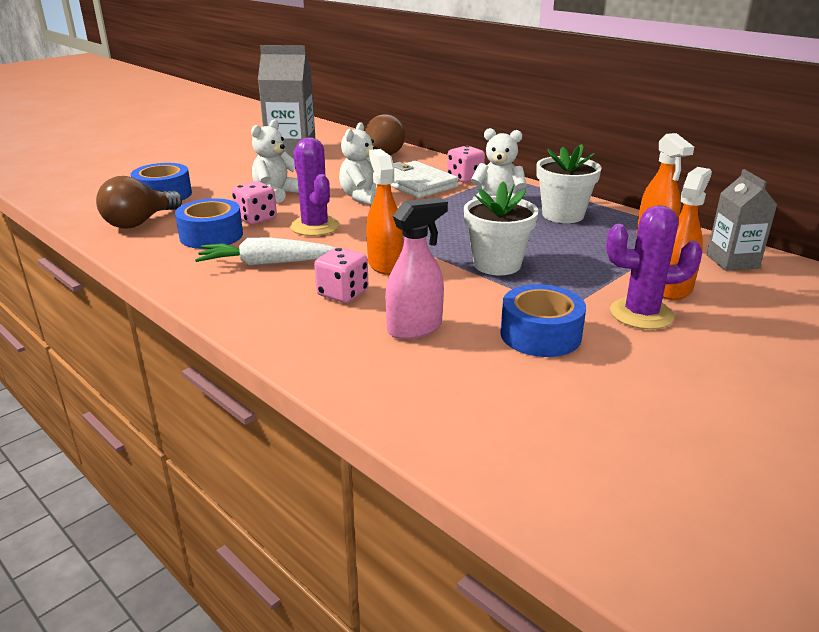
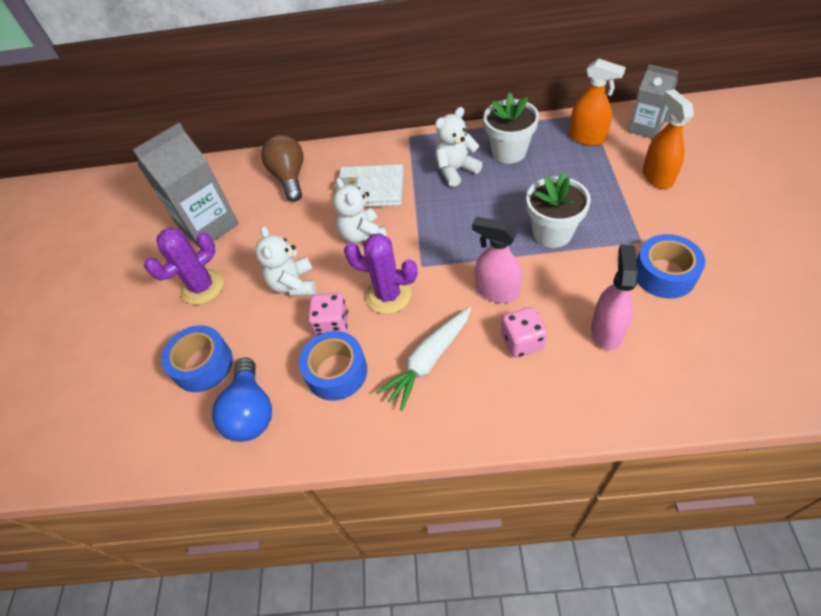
camera: 40 degrees left, 25 degrees up
(139, 222) = (251, 412): brown light bulb -> blue light bulb
(385, 264) = (496, 291): orange spray bottle -> pink spray bottle
(465, 178) = (390, 157): pink dice -> none
(641, 314) = (675, 212): purple cactus -> purple cactus (202, 287)

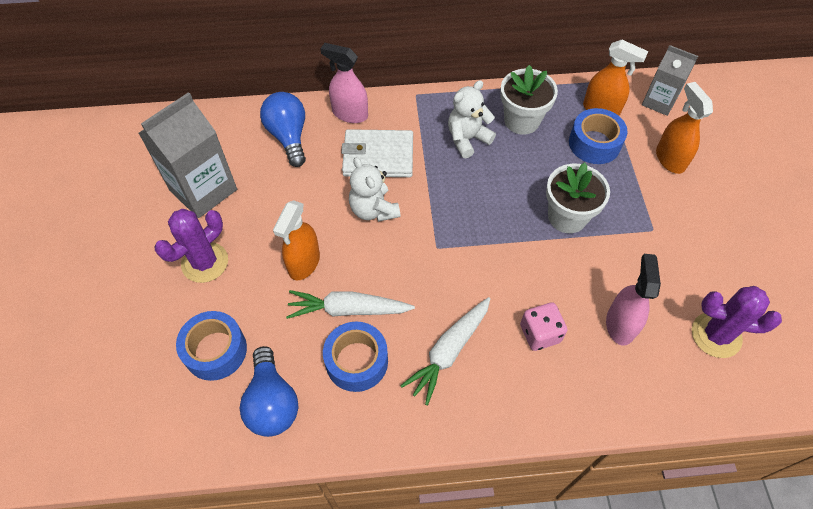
camera: 10 degrees left, 5 degrees up
(290, 177) = (288, 136): brown light bulb -> blue light bulb
(293, 284) = (304, 263): white teddy bear -> orange spray bottle
(332, 324) = (348, 309): pink dice -> white carrot
(388, 295) = (404, 279): purple cactus -> purple cactus (716, 335)
(496, 291) = (513, 279): pink spray bottle -> pink spray bottle (349, 114)
(664, 274) = (675, 266): blue tape -> blue tape (594, 143)

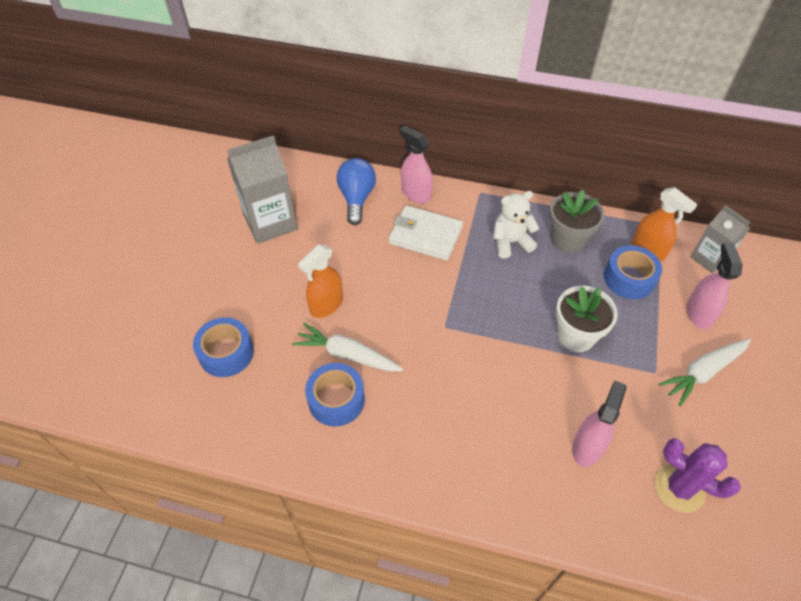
camera: 20 degrees right, 5 degrees down
(205, 262) = (247, 280): purple cactus -> none
(272, 402) = (253, 410): blue light bulb -> none
(373, 210) = (403, 278): white teddy bear -> none
(449, 351) = (418, 418): white carrot -> white carrot (703, 372)
(522, 120) = (567, 240): white flower pot -> grey flower pot
(540, 333) = (507, 430): pink dice -> none
(670, 159) = (698, 313): orange spray bottle -> pink spray bottle

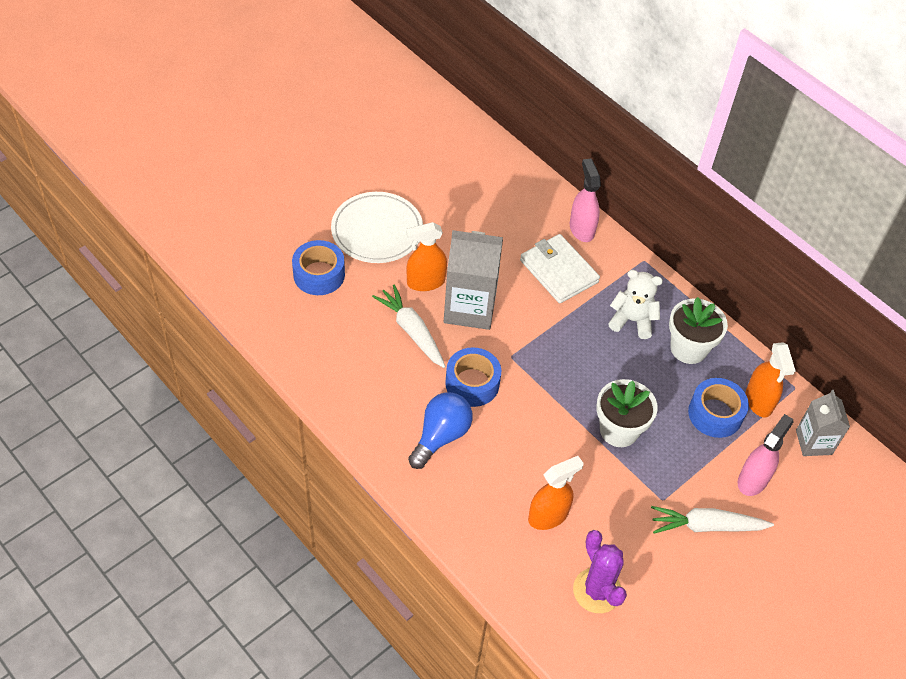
camera: 30 degrees right, 0 degrees up
(251, 284) = (377, 230): none -> white plate
(270, 222) = (431, 185): grey carton -> grey carton (469, 308)
(336, 400) = (377, 360): blue tape -> blue tape (472, 383)
(357, 198) = (524, 204): blue light bulb -> blue light bulb (441, 436)
(567, 240) = (688, 348): grey flower pot -> white flower pot
(587, 447) = (548, 515): pink spray bottle -> orange spray bottle

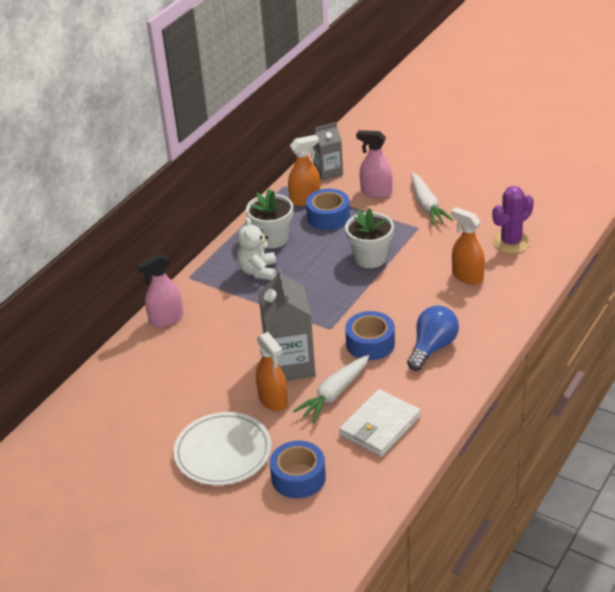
camera: 100 degrees left, 15 degrees down
(441, 436) = (432, 348): blue light bulb -> blue light bulb turned 105 degrees clockwise
(558, 271) = (222, 322): white wallet -> white wallet (380, 426)

